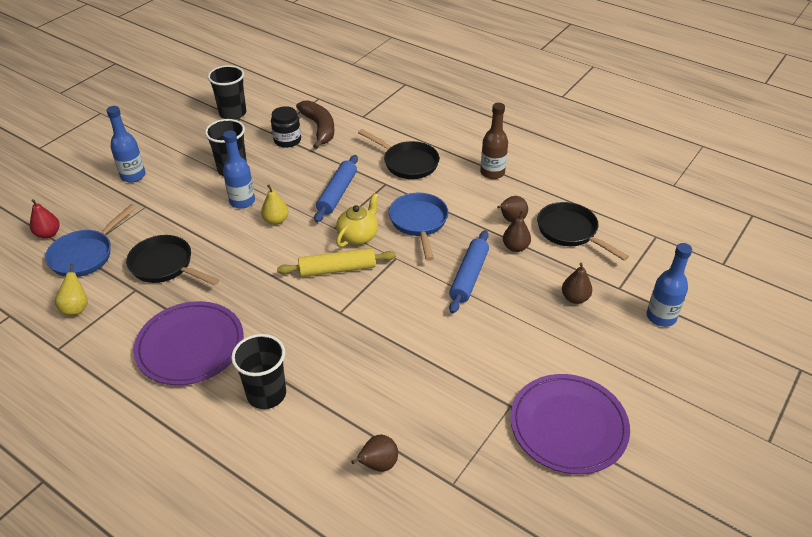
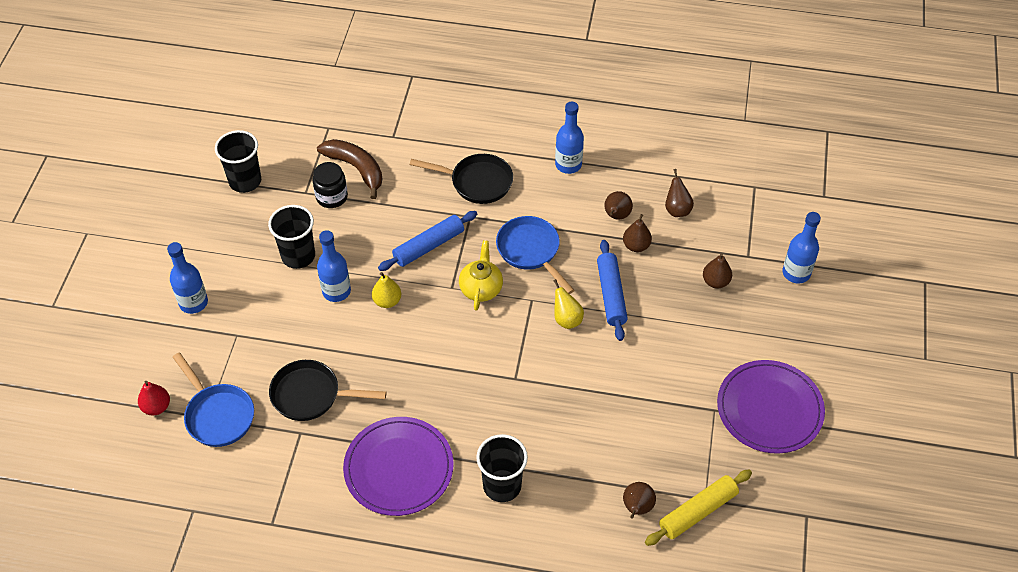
camera: 25 degrees left, 10 degrees up
(76, 308) = (256, 475): yellow pear -> yellow pear (567, 319)
(86, 255) = (217, 415): blue pan -> blue pan turned 45 degrees counterclockwise
(337, 194) = (429, 246): blue rolling pin -> blue rolling pin turned 60 degrees clockwise
(337, 269) = (484, 333): yellow rolling pin -> yellow rolling pin (697, 512)
(492, 173) = (568, 165): brown bottle -> blue bottle
(570, 232) = (677, 210): black pan -> brown pear

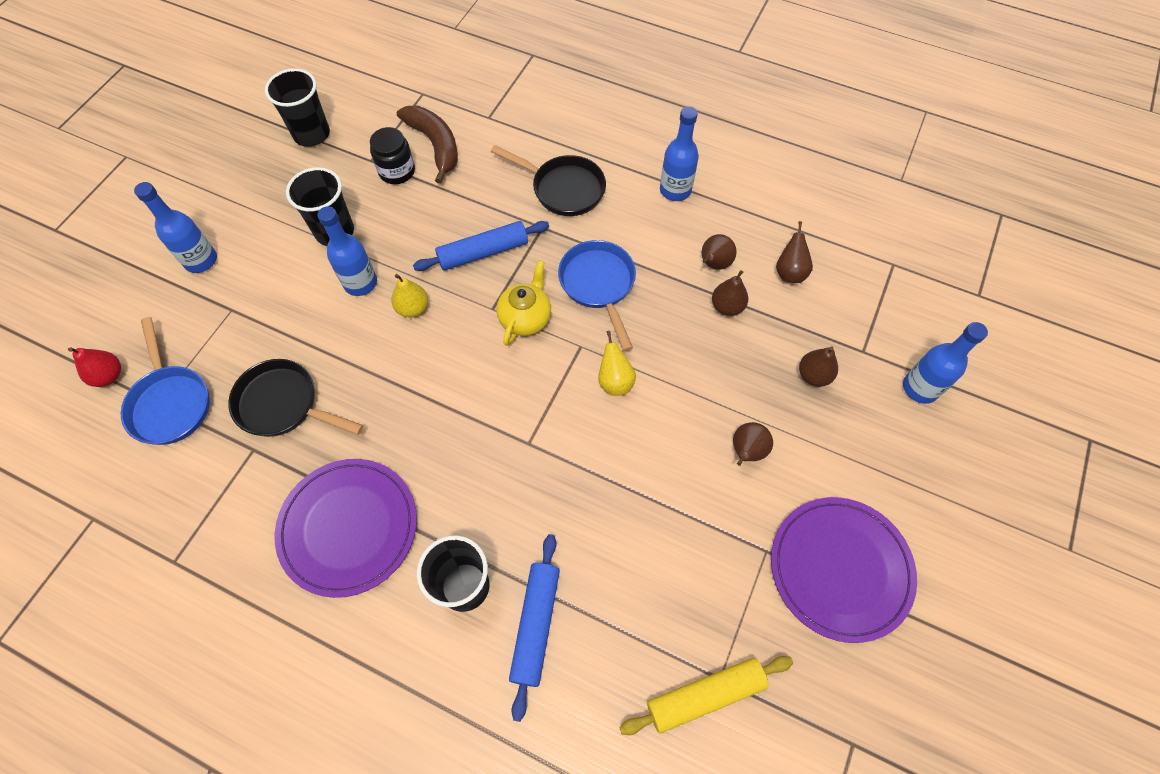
camera: 15 degrees right, 10 degrees up
(611, 294) = (678, 362): blue rolling pin -> blue rolling pin (535, 625)
(637, 508) = (626, 667): brown pear -> brown pear (746, 451)

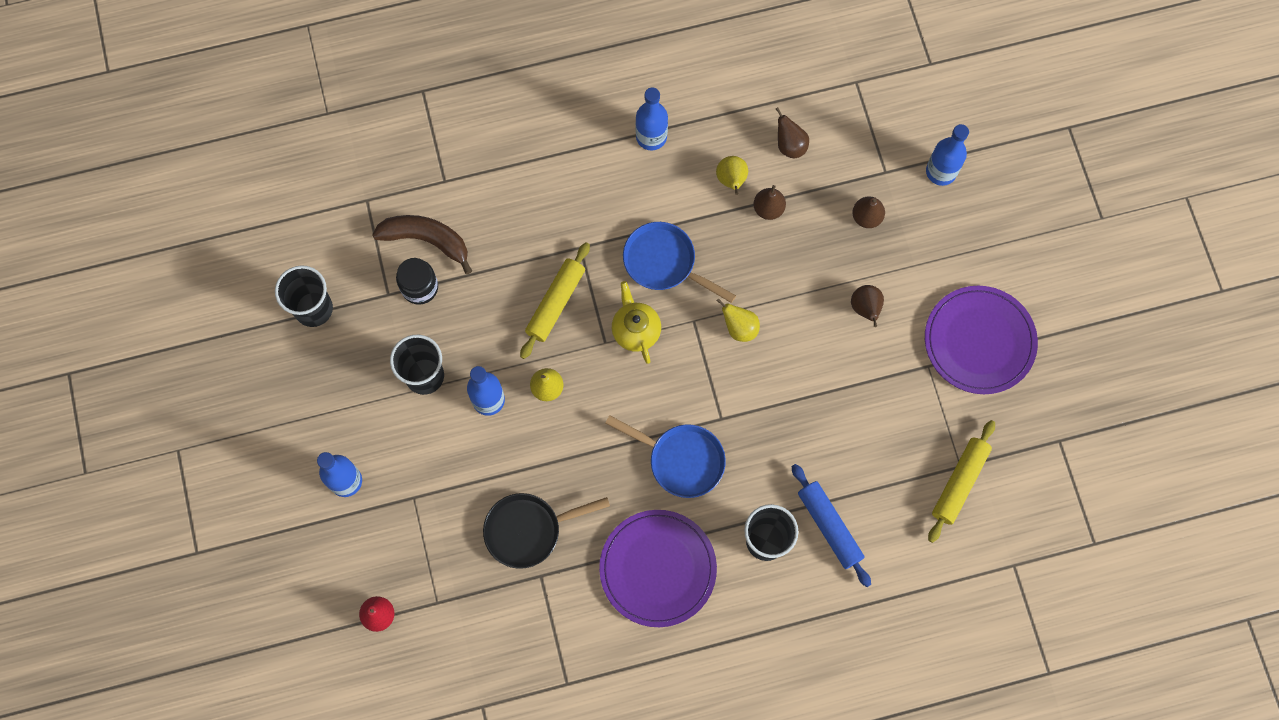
camera: 40 degrees left, 10 degrees up
(170, 403) = (446, 595): blue pan -> blue pan (681, 460)
(483, 252) = (556, 303): blue rolling pin -> yellow rolling pin
(563, 189) = (565, 201): black pan -> none
(714, 264) = (731, 180): brown pear -> yellow pear

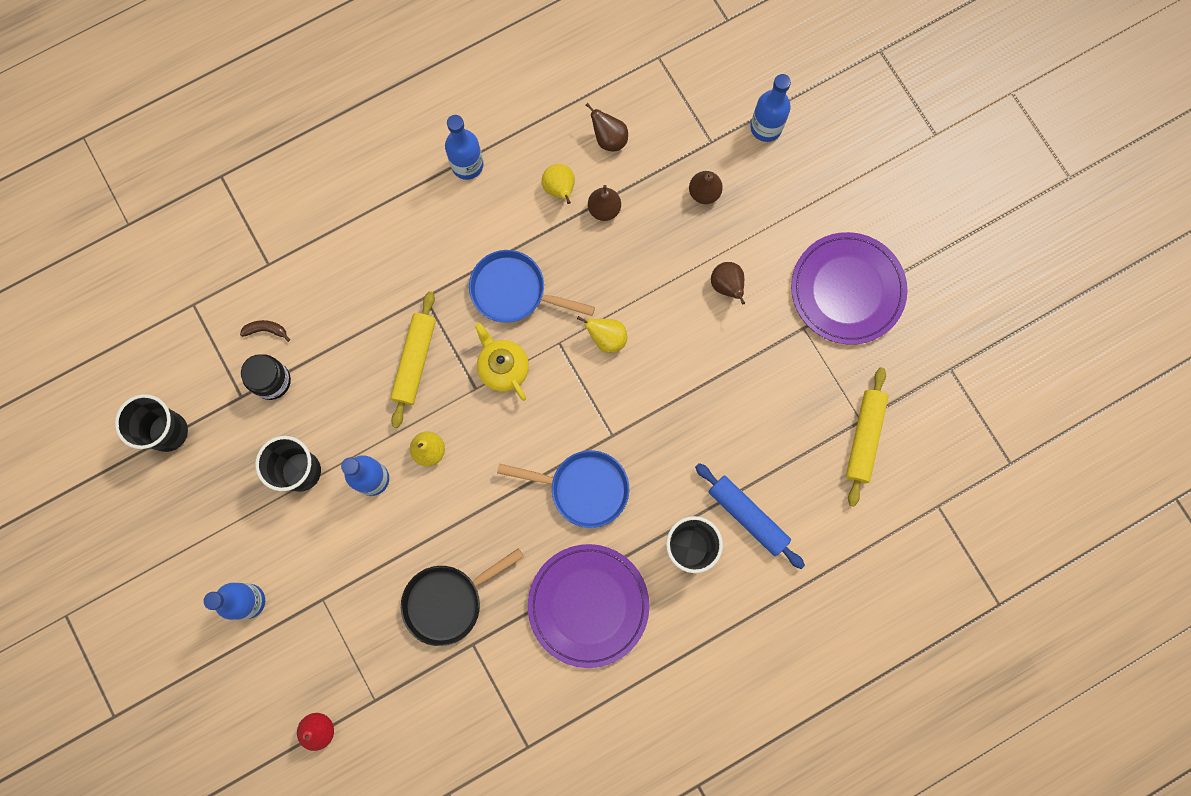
camera: 15 degrees left, 5 degrees up
(426, 240) = (266, 330): brown banana -> brown banana, size x0.45

